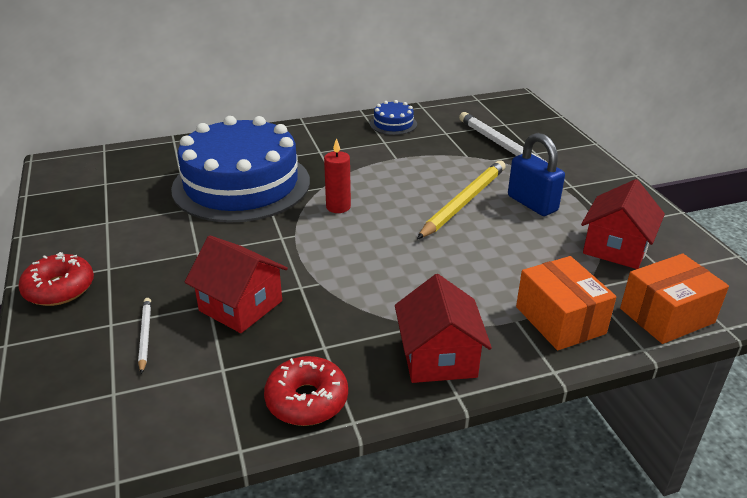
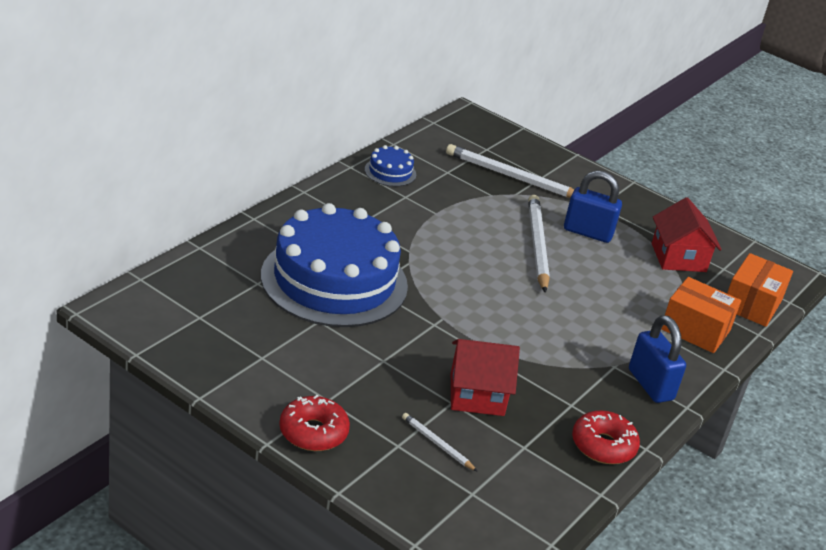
camera: 40 degrees left, 0 degrees up
(338, 207) = (445, 280): red candle -> none
(438, 357) = (650, 385): red house -> blue padlock
(464, 202) = (537, 246): yellow pencil -> white pencil

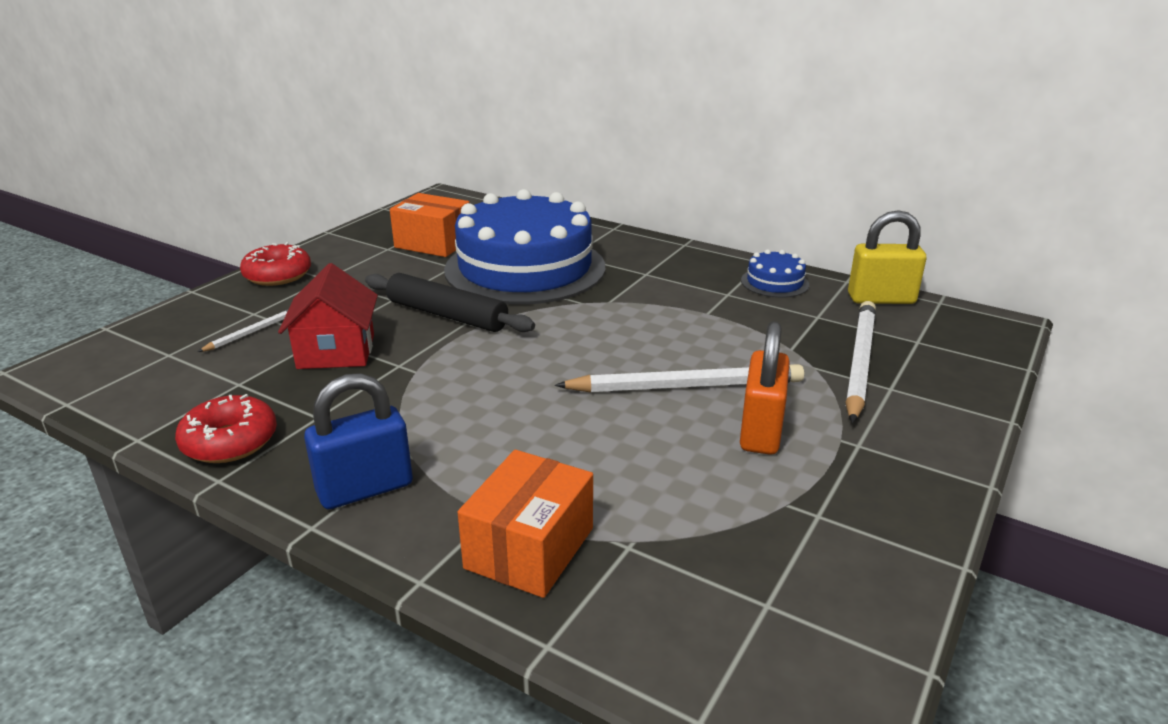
camera: 90 degrees right, 5 degrees down
(420, 333) = (446, 315): none -> black rolling pin
(425, 141) = (881, 299): none -> yellow padlock
(588, 232) = (760, 431): blue padlock -> orange padlock
(678, 257) = (760, 537): red house -> none
(752, 304) = (653, 643): orange box -> orange box (433, 243)

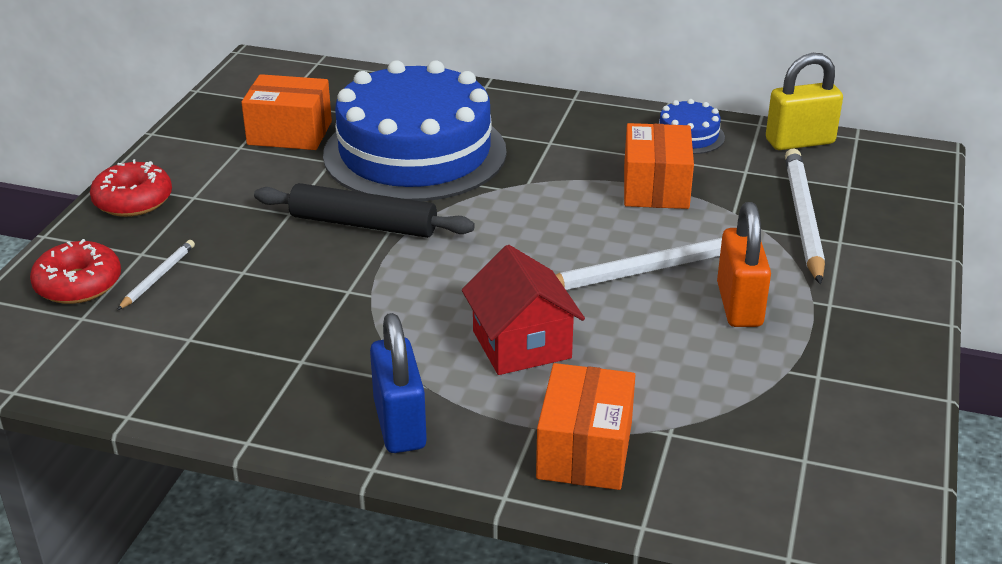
camera: 15 degrees left, 5 degrees up
(230, 442) = (229, 402): red donut -> red donut (78, 284)
(336, 351) = (270, 285): red house -> red house (521, 344)
(365, 488) = (399, 424): blue padlock -> blue padlock turned 60 degrees counterclockwise
(725, 319) = (656, 187): none -> orange box

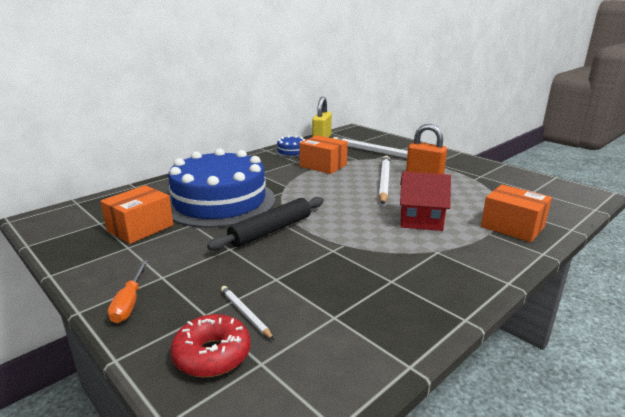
camera: 60 degrees left, 10 degrees down
(133, 201) = (129, 303): red donut -> orange screwdriver
(399, 424) = (471, 265): blue padlock -> none

